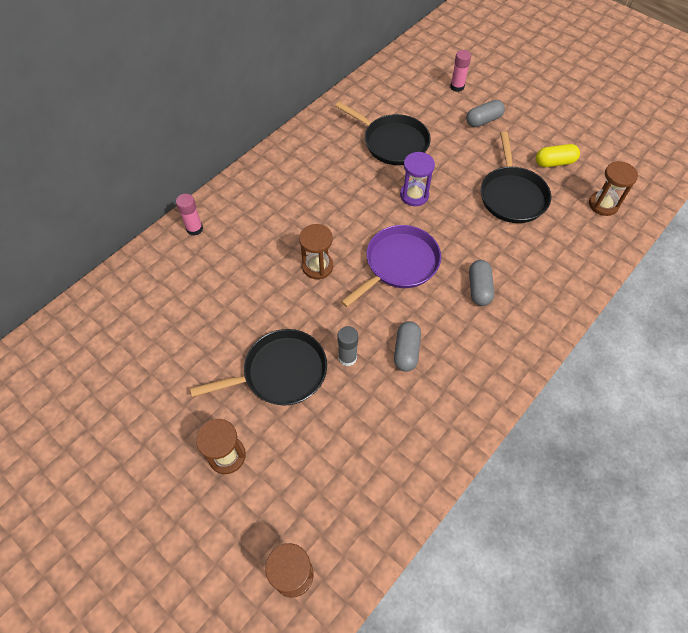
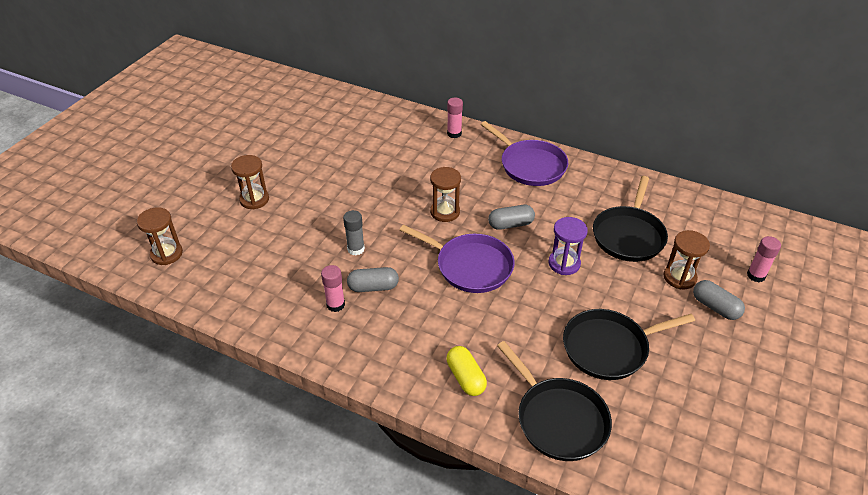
camera: 75 degrees right, 15 degrees down
(274, 180) = (530, 165): none -> purple pan
(281, 372) = (331, 212): black pan -> black pan (558, 419)
(422, 390) = (335, 305): none -> pink glue stick
(479, 288) = (464, 332): grey capsule -> grey capsule (510, 224)
(554, 162) = (688, 386): yellow capsule -> yellow capsule (466, 377)
(603, 204) = (645, 445): brown hourglass -> brown hourglass (679, 277)

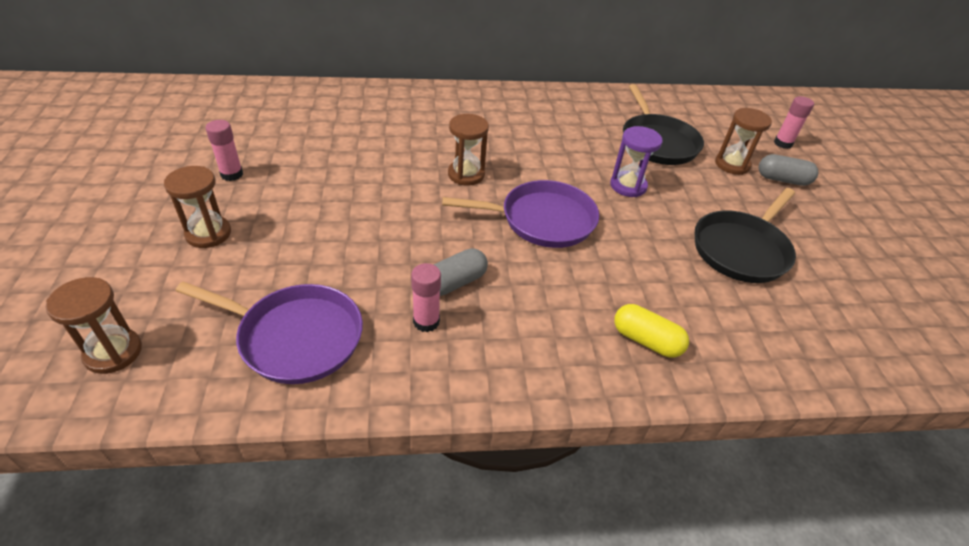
camera: 35 degrees left, 0 degrees up
(356, 249) = (397, 247): grey glue stick -> none
(454, 133) = (408, 96): pink glue stick -> pink glue stick (232, 174)
(510, 224) = (544, 166): grey capsule -> none
(530, 165) = (512, 106): purple pan -> purple pan (296, 337)
(558, 419) = (771, 341): black pan -> none

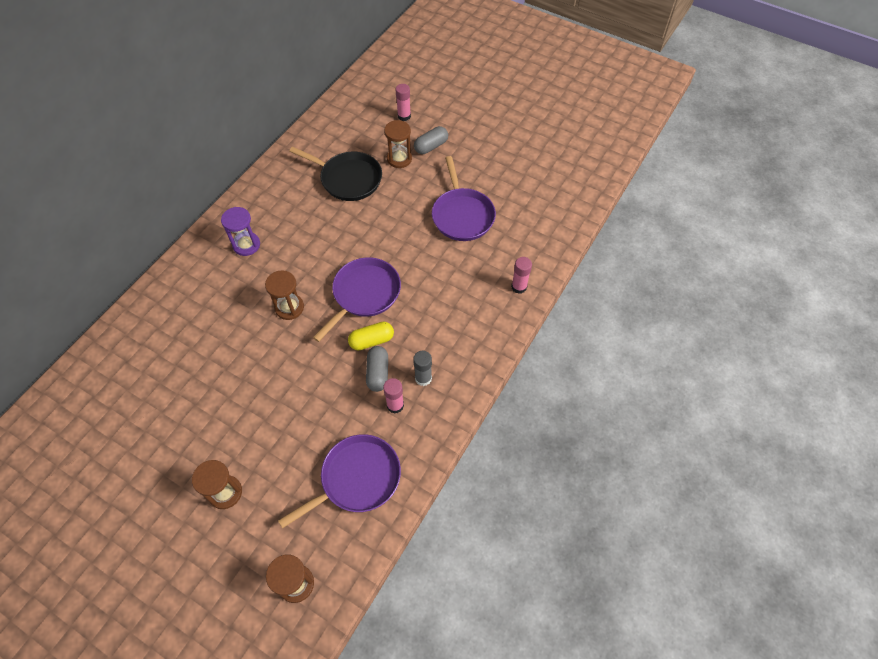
camera: 50 degrees left, 15 degrees up
(232, 174) = (168, 452): pink glue stick -> pink glue stick (519, 287)
(488, 330) = (423, 378): none -> grey glue stick
(628, 186) = (372, 227): purple hourglass -> purple hourglass (246, 245)
(646, 340) = (483, 310): yellow capsule -> yellow capsule (371, 340)
(741, 249) = (462, 215): black pan -> purple pan

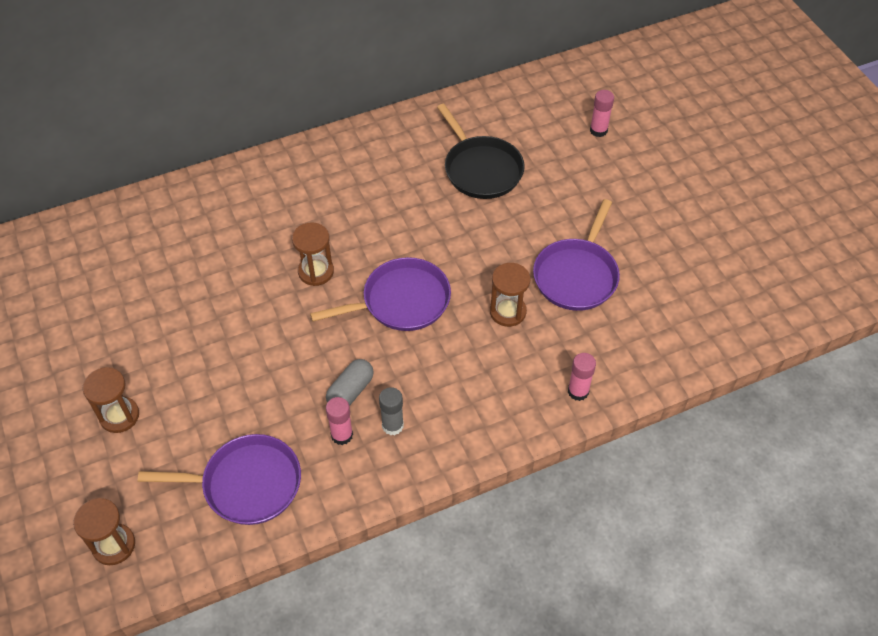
camera: 35 degrees right, 5 degrees down
(246, 245) = (323, 184): purple hourglass -> none
(371, 340) = (371, 354): yellow capsule -> none
(399, 159) = (555, 175): brown hourglass -> brown hourglass (507, 312)
(431, 146) = (602, 180): grey capsule -> none

